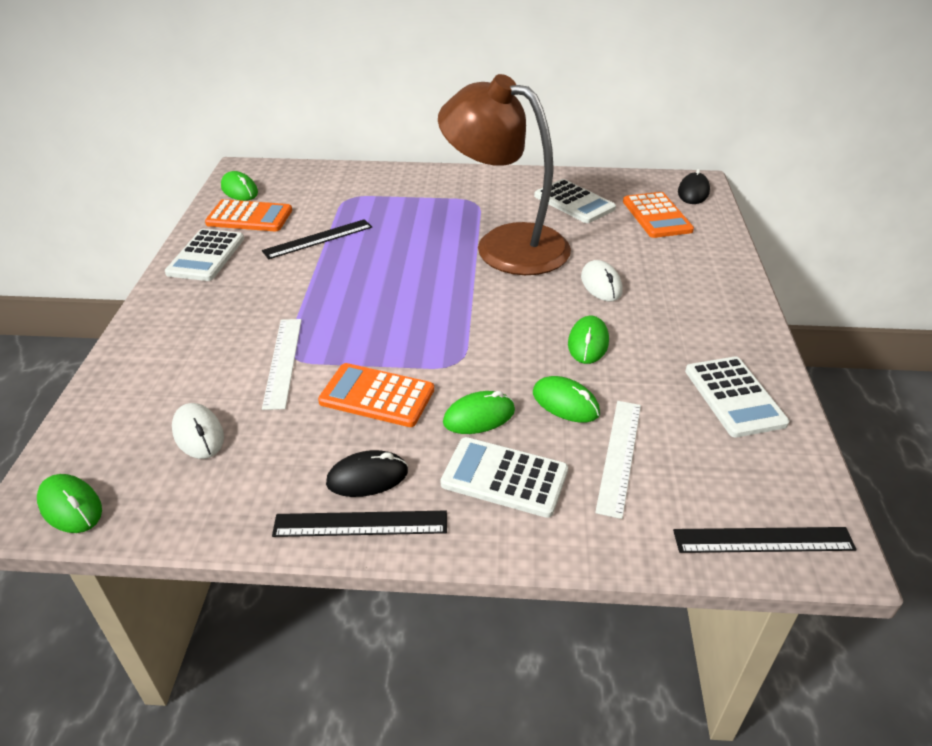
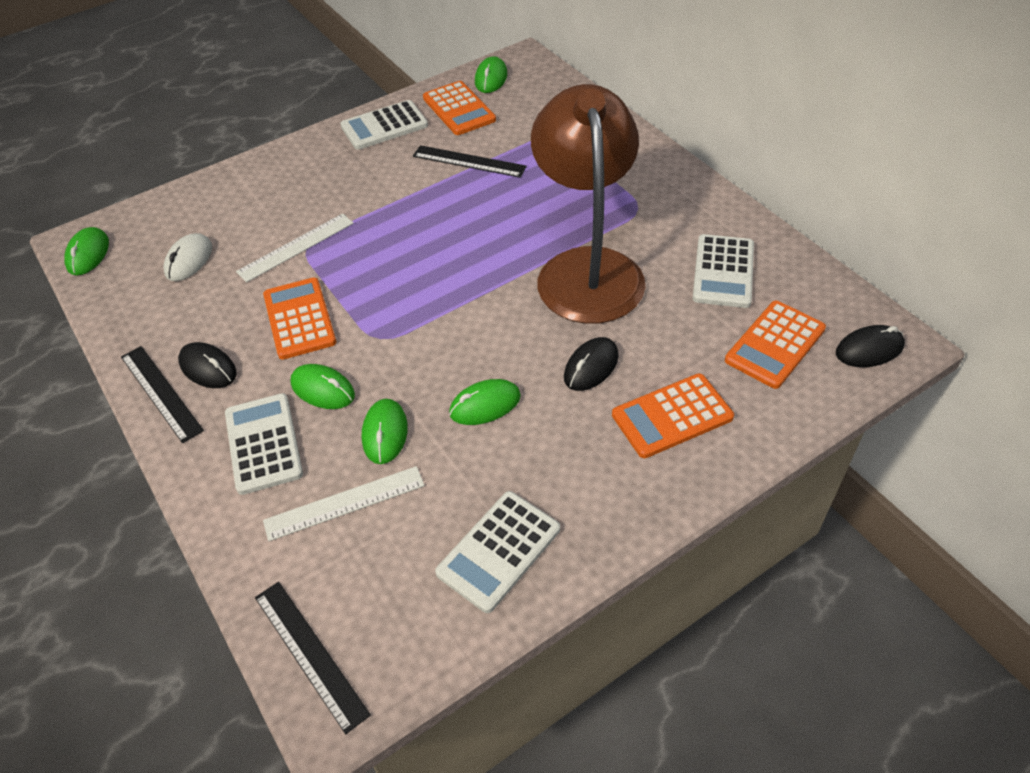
camera: 55 degrees right, 10 degrees up
(601, 284) = (591, 367): white mouse -> black mouse
(678, 275) = (672, 416): none -> orange calculator

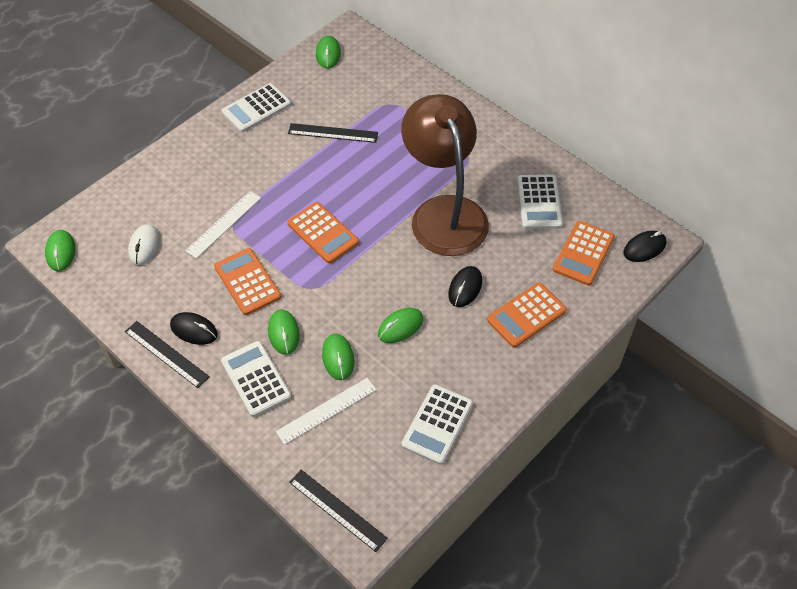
camera: 15 degrees left, 5 degrees up
(323, 389) = (284, 333): green mouse -> green mouse turned 60 degrees clockwise
(459, 109) = (311, 86): orange calculator -> orange calculator (323, 233)

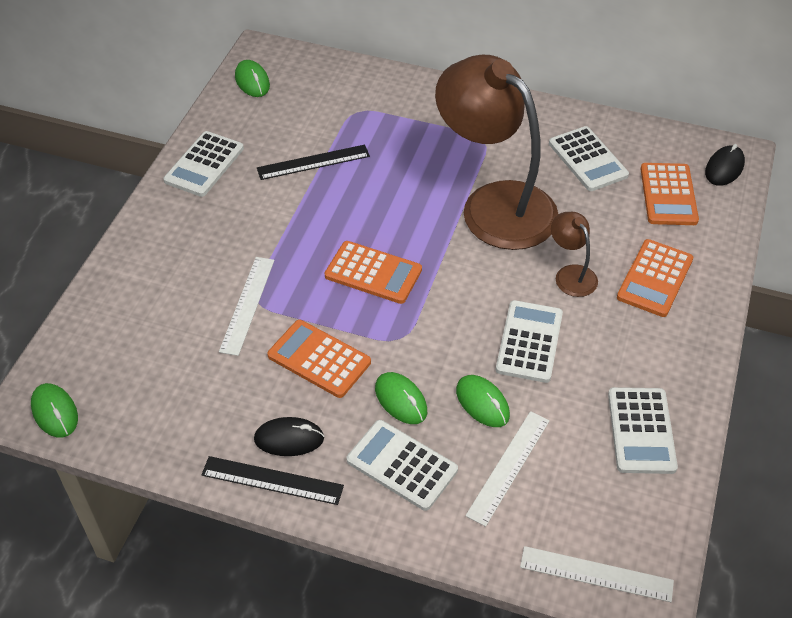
camera: 25 degrees left, 5 degrees down
(144, 246) = (162, 365): white mouse -> none
(337, 509) = (596, 574): black ruler -> white ruler
(400, 327) = (529, 342): green mouse -> white calculator
(465, 288) = (571, 274): black mouse -> brown lamp

